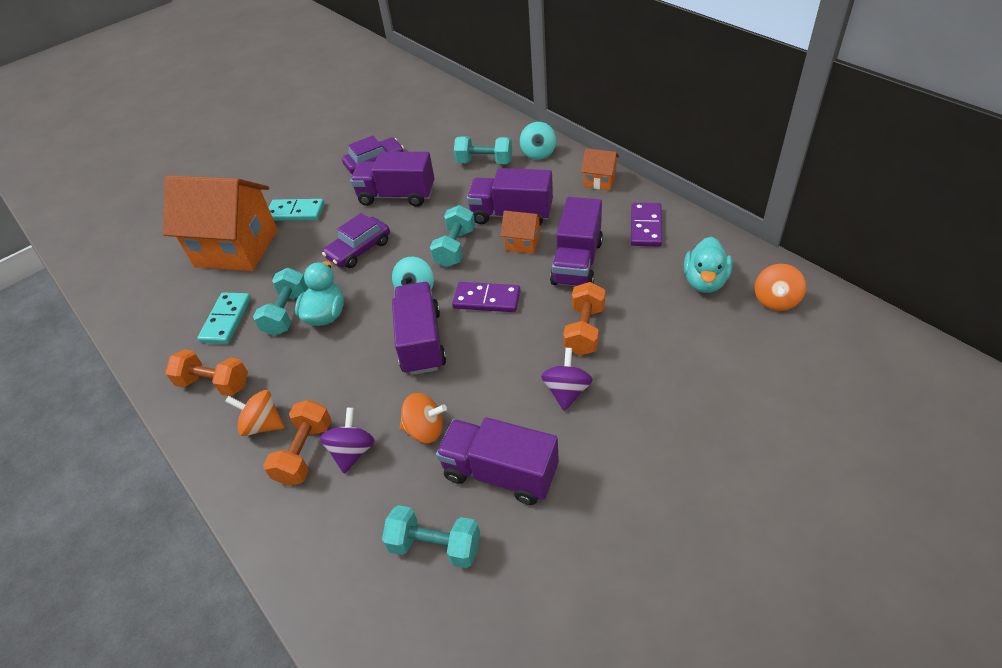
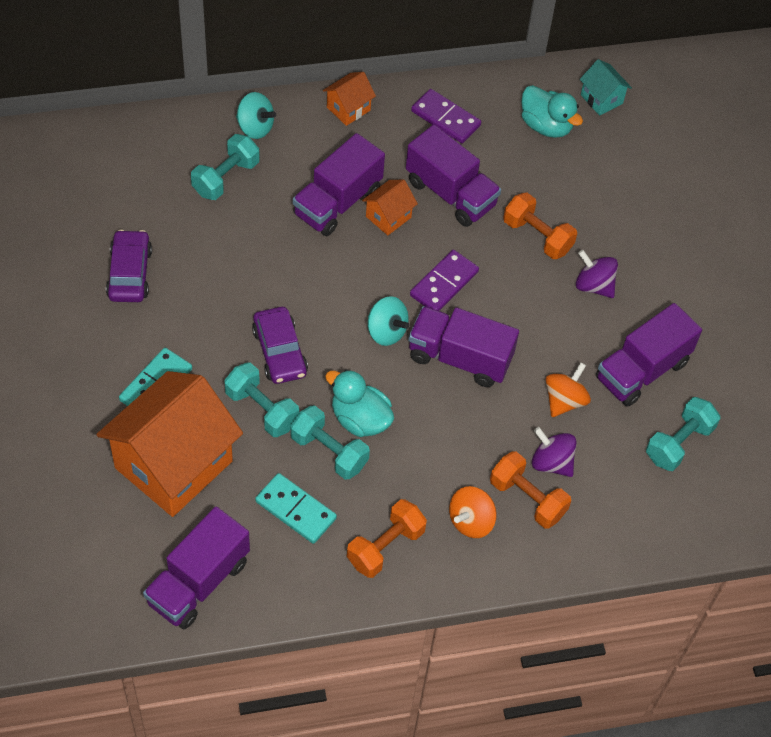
camera: 70 degrees left, 10 degrees up
(397, 195) = (214, 280): purple truck -> purple truck (198, 582)
(455, 248) = (349, 272): turquoise dumbbell -> turquoise dumbbell (262, 409)
(775, 300) = (601, 99): orange spinning top -> turquoise house

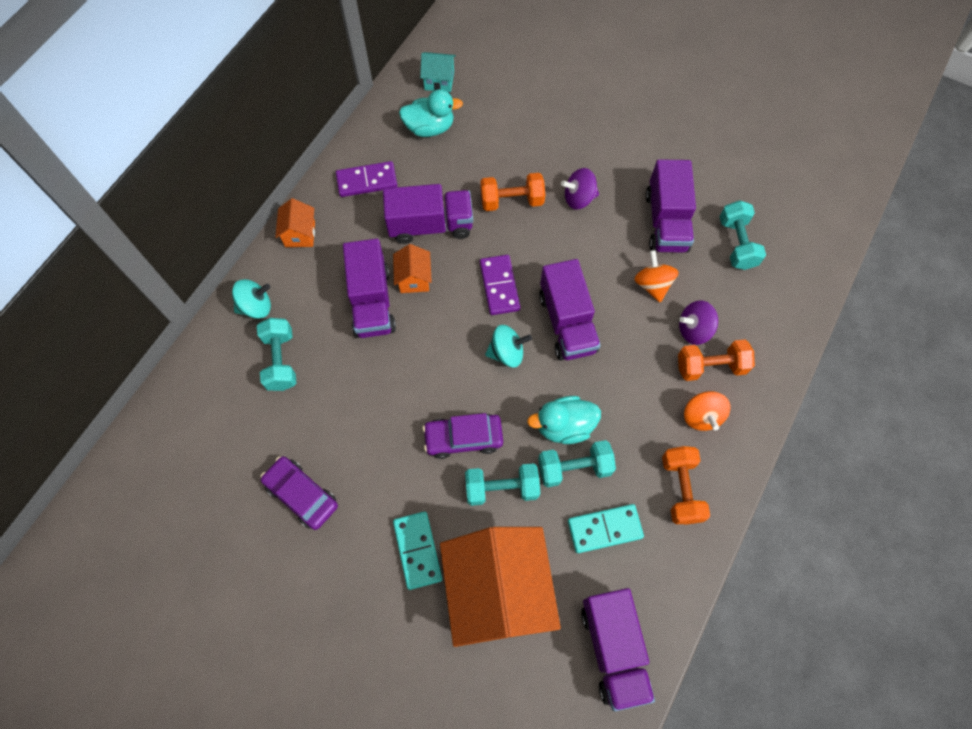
camera: 45 degrees left, 10 degrees up
(280, 352) = (463, 438): purple car -> purple car turned 150 degrees clockwise
(459, 358) = (567, 323): purple truck -> purple truck turned 75 degrees counterclockwise

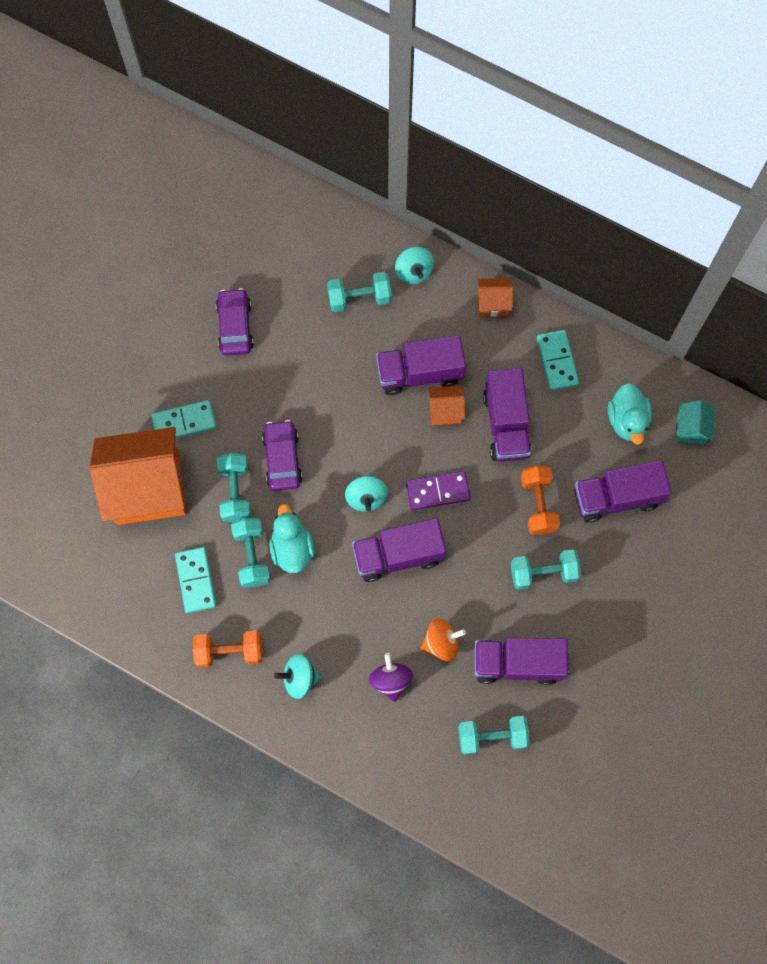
camera: 90 degrees right, 5 degrees up
(302, 495) = (235, 326): purple car -> purple car turned 45 degrees counterclockwise
(367, 181) = (557, 361): purple domino -> turquoise domino
(578, 198) = (543, 573): purple spinning top -> turquoise dumbbell
(613, 648) = (96, 582): purple truck -> purple truck (616, 497)
(701, 416) = (299, 678): orange spinning top -> turquoise spinning top
(710, 366) = (351, 693): orange dumbbell -> none

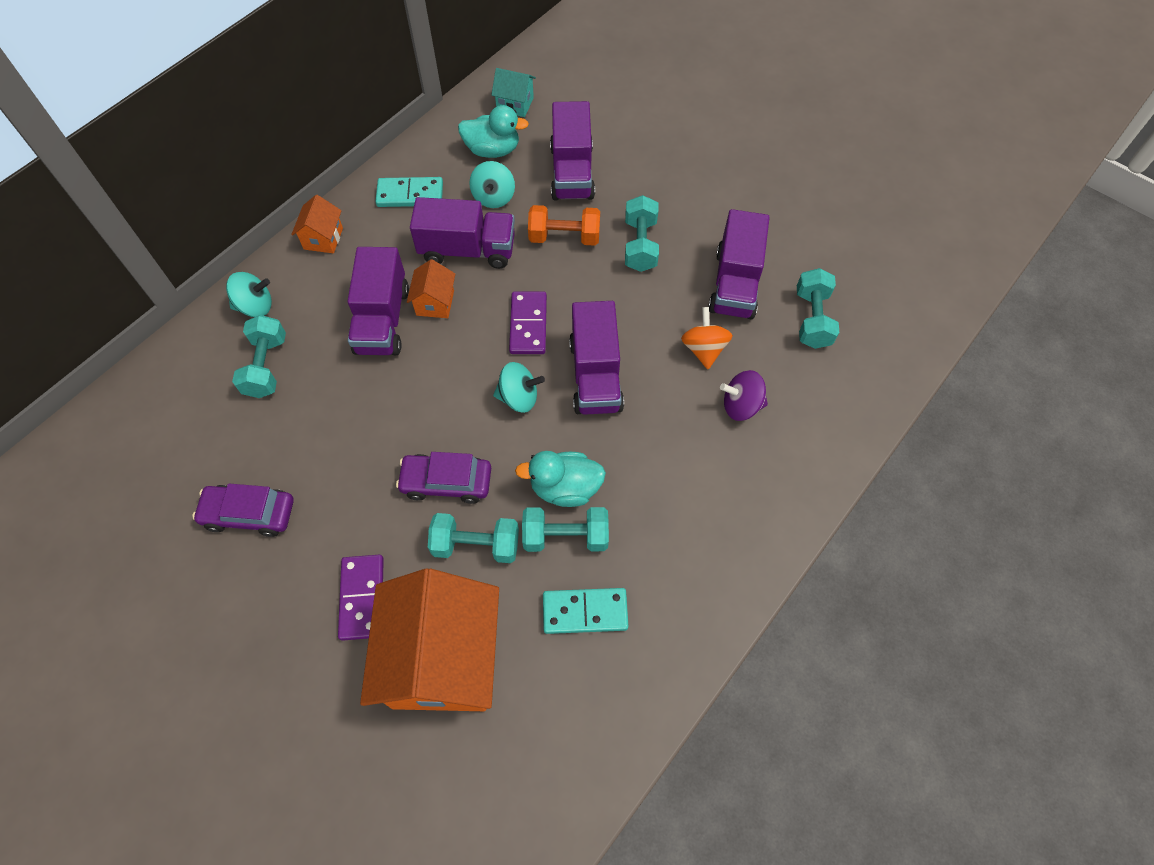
camera: 80 degrees left, 10 degrees down
(184, 422) = (362, 598): turquoise domino -> purple domino
(229, 651) = (686, 581): orange dumbbell -> none
(299, 678) = (729, 503): turquoise spinning top -> turquoise spinning top (494, 197)

